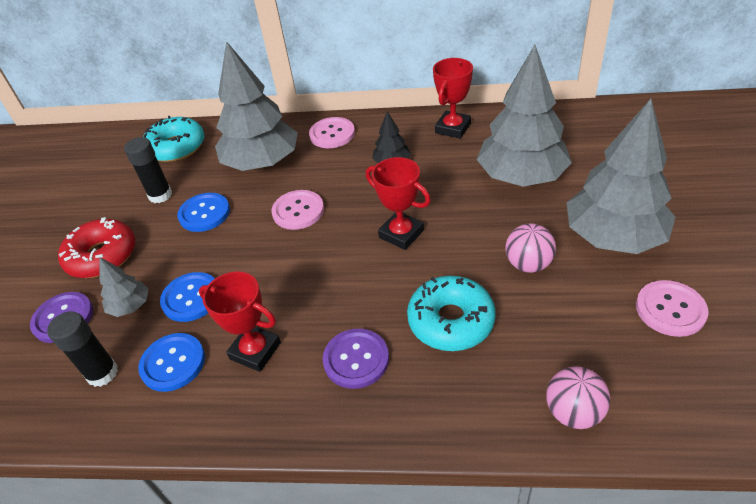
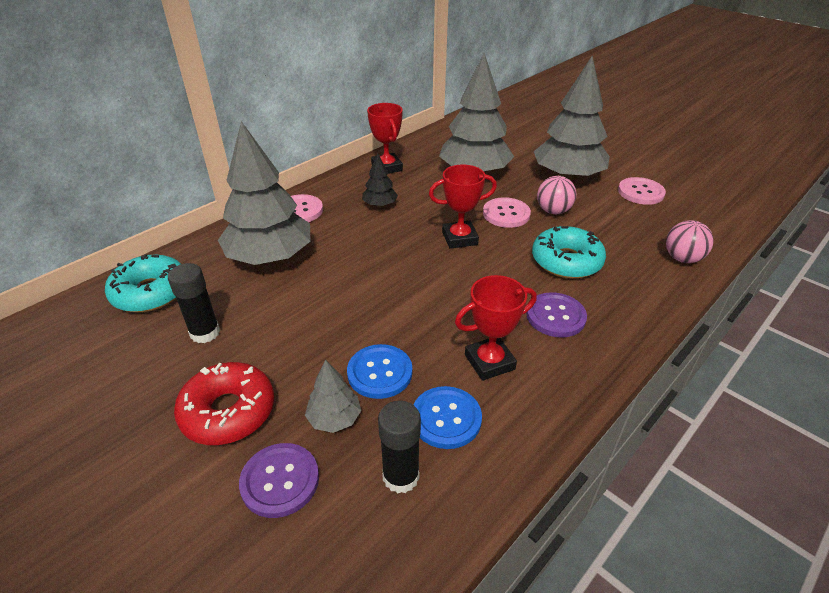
camera: 55 degrees left, 5 degrees down
(204, 213) = (280, 317): blue button -> none
(298, 211) = (362, 268): pink button -> pink button (506, 214)

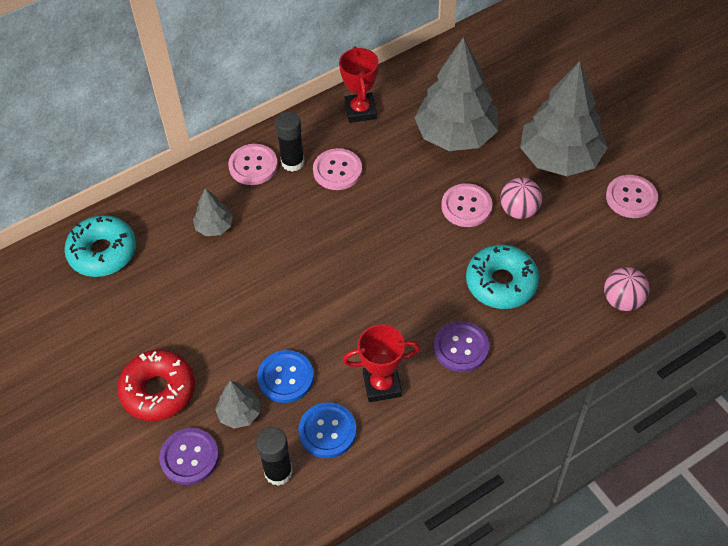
camera: 15 degrees right, 15 degrees up
(205, 333) = (146, 308): black glue stick -> black glue stick (292, 162)
(270, 257) = (214, 227): grey tree -> grey tree, size x0.45
(380, 205) = (337, 170): black tree -> pink button
(459, 238) = (405, 233): red trophy -> none

